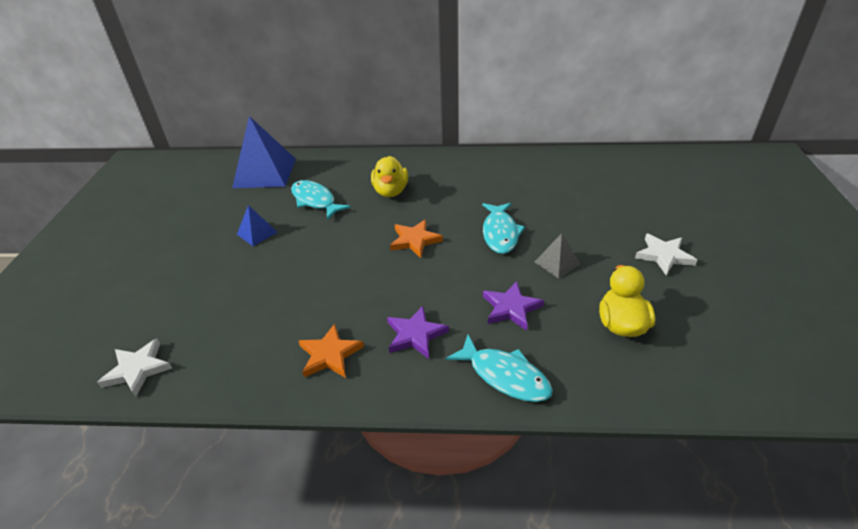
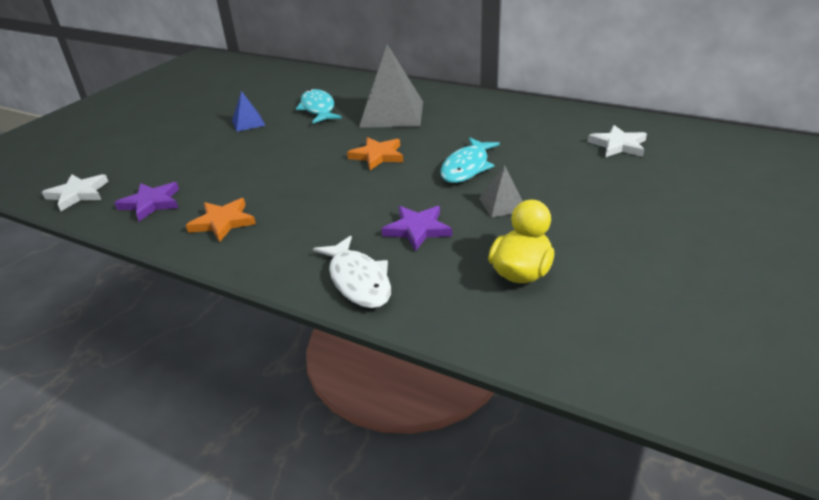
camera: 25 degrees right, 5 degrees down
(265, 173) = (295, 81): blue pyramid -> none
(390, 191) = (392, 114): yellow duck -> grey pyramid
(415, 335) = (308, 227): purple star -> purple star (151, 203)
(504, 376) = (358, 280): turquoise fish -> white fish
(664, 256) = (634, 226): white star -> white star (618, 145)

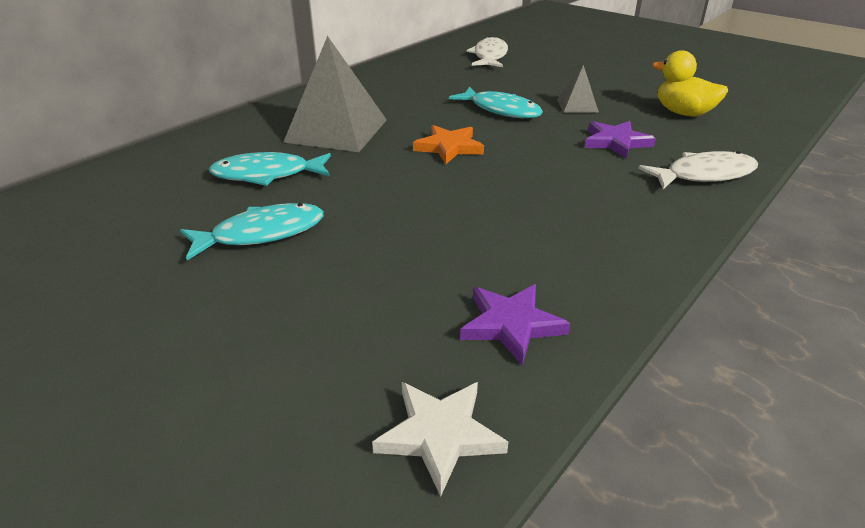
camera: 80 degrees left, 0 degrees up
(223, 222) = (584, 253): orange star -> none
(248, 123) = (261, 234): blue pyramid -> turquoise fish
(618, 145) = (489, 56): white star -> white fish

